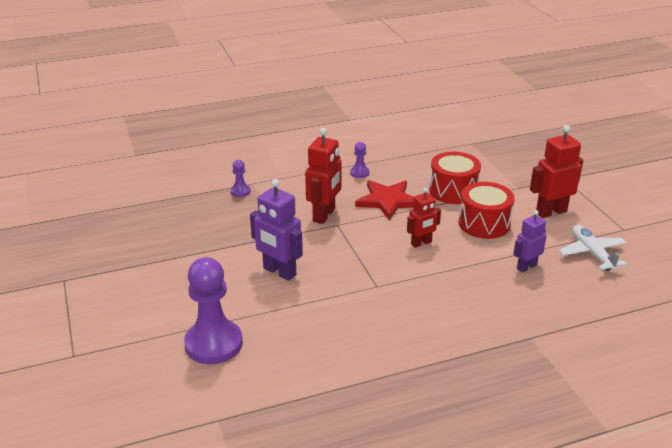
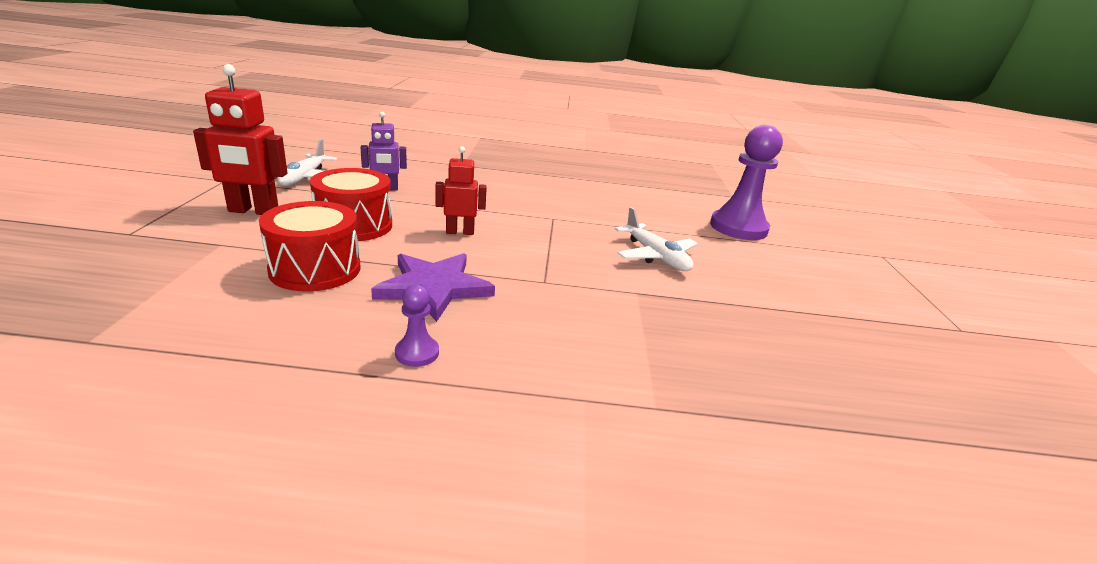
camera: 160 degrees left, 5 degrees down
(240, 191) = (688, 393): purple pawn -> none
(279, 272) = (655, 256): purple robot -> white plane
(324, 215) = (553, 298): red robot -> none
(388, 201) = (434, 287): red star -> purple star

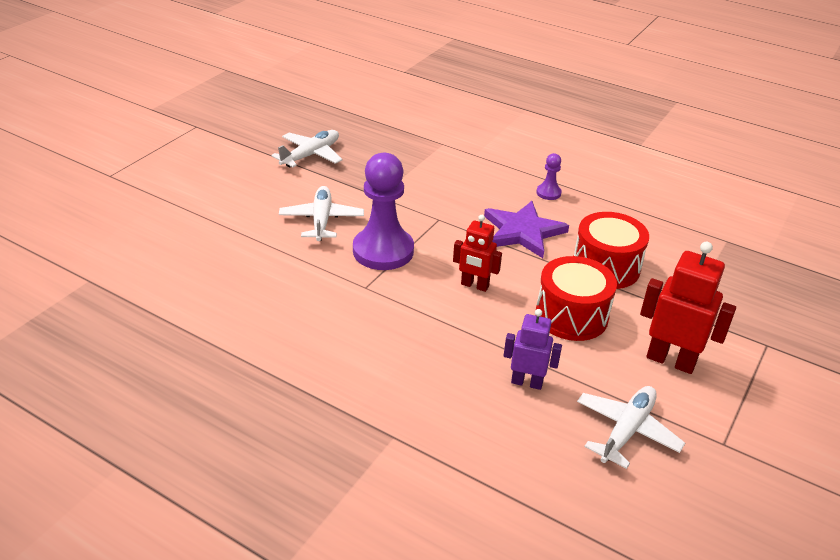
camera: 150 degrees left, 10 degrees up
(738, 228) = (184, 232): purple pawn -> purple pawn (383, 251)
(784, 325) = (311, 155): none -> white plane

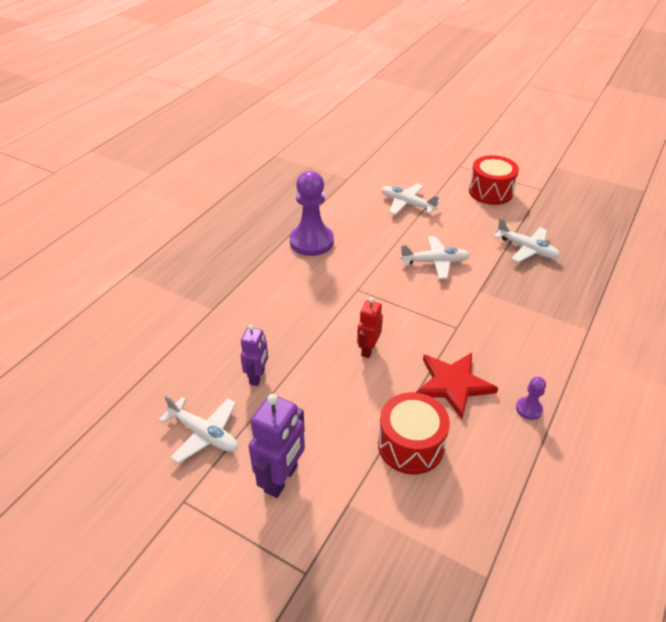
camera: 90 degrees right, 5 degrees up
(186, 229) = (407, 204): none -> white plane
(383, 251) = (403, 296): purple pawn -> purple pawn (311, 242)
(522, 231) = (453, 384): purple star -> red star
(571, 315) = (336, 411): red drum -> red drum (490, 192)
(671, 360) = (281, 479): red robot -> purple robot

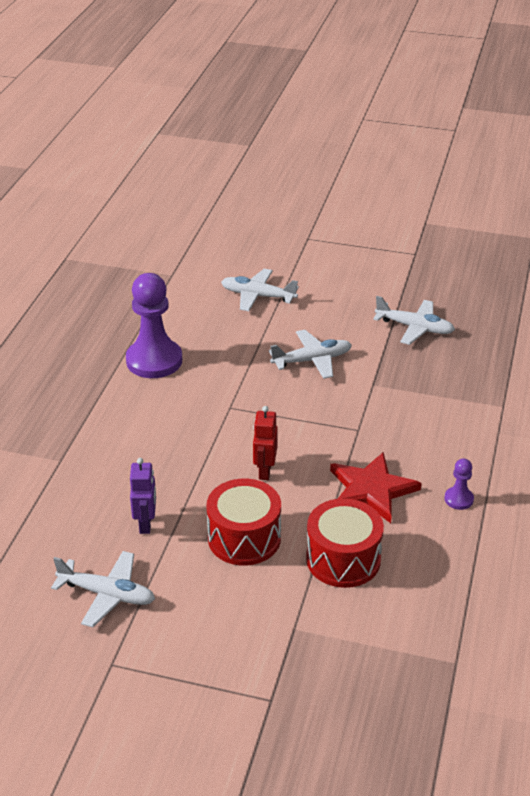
camera: 15 degrees left, 5 degrees down
(281, 479) = (213, 620): purple robot -> none
(490, 192) = (355, 266): red drum -> red drum (244, 538)

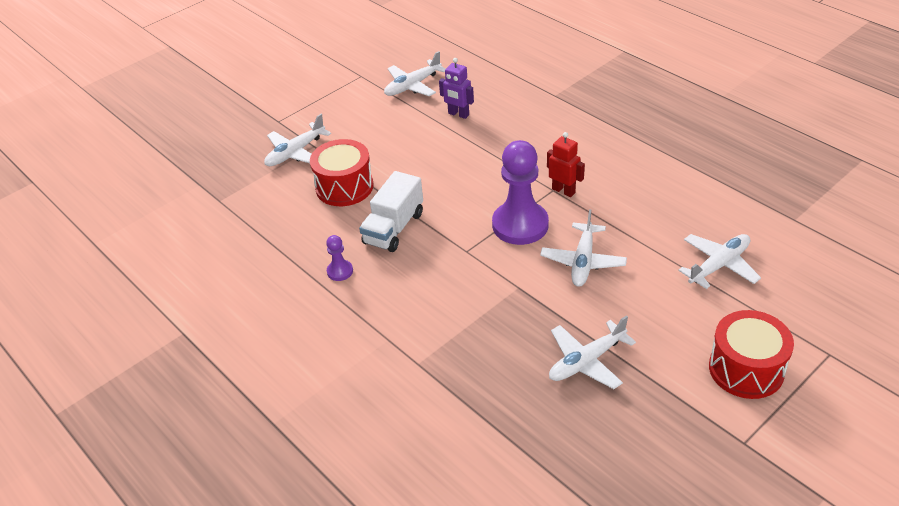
camera: 125 degrees right, 5 degrees up
(154, 361) = (648, 168): purple pawn -> purple pawn (520, 225)
(244, 538) = (406, 150): red drum -> red drum (746, 369)
(264, 471) = (462, 182): red robot -> red robot (563, 191)
(320, 640) = (295, 153): none -> white plane
(371, 490) = (393, 228): red star -> white truck

